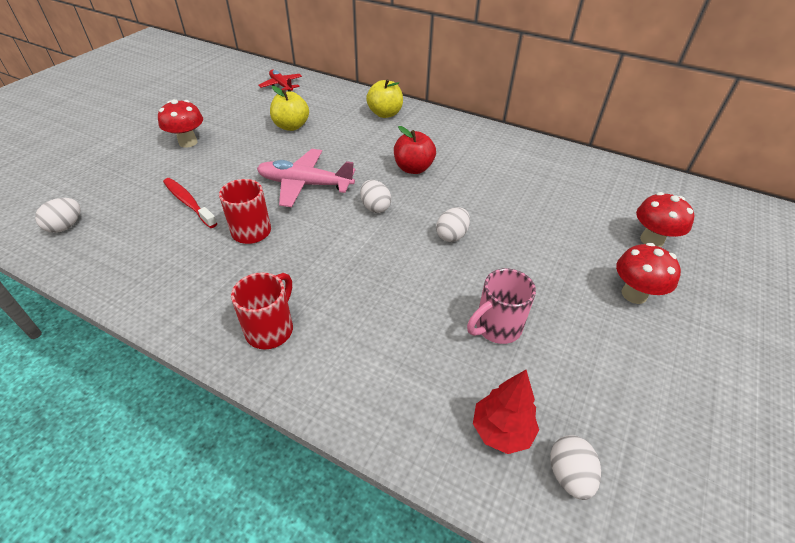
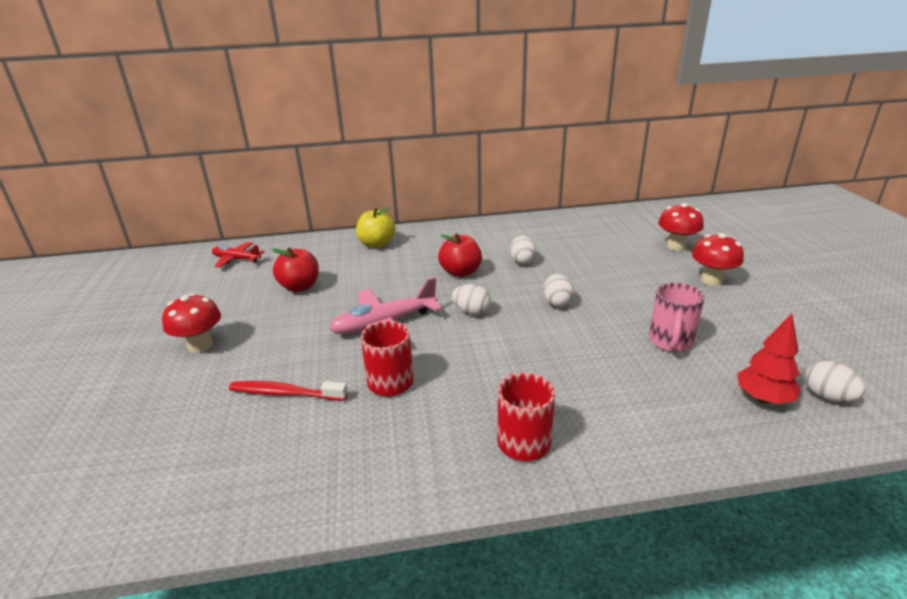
camera: 35 degrees left, 15 degrees down
(66, 226) = (158, 491): white egg -> white egg (522, 261)
(291, 126) = (300, 287): yellow apple -> red apple

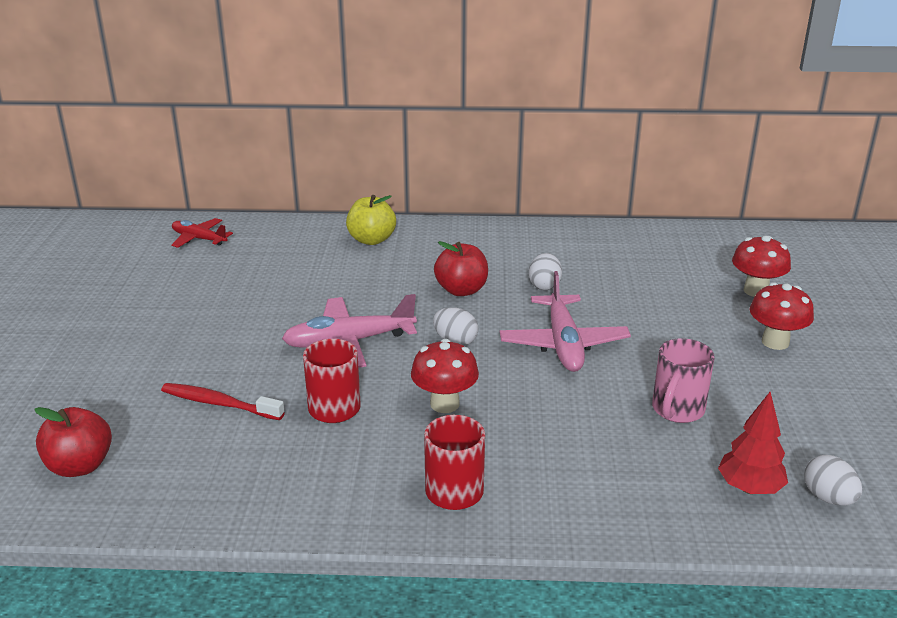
camera: 10 degrees right, 0 degrees up
(200, 345) = (140, 338): red mushroom -> red mushroom (444, 404)
(300, 287) = (264, 284): red apple -> red apple (80, 466)
(557, 302) = (563, 344): white egg -> pink plane

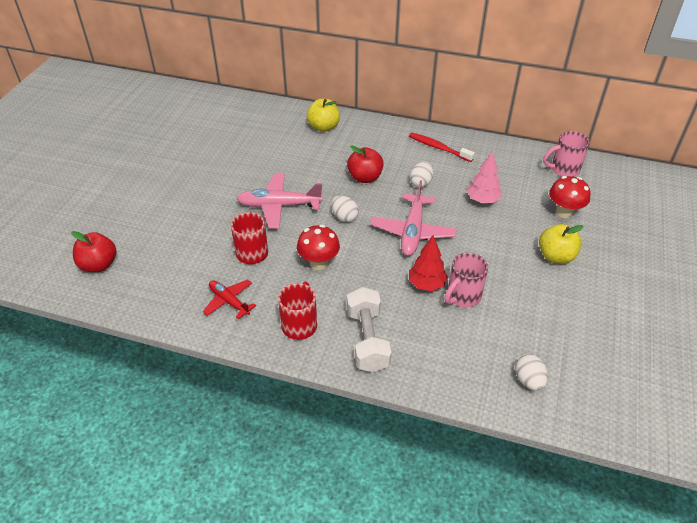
camera: 15 degrees right, 15 degrees up
(199, 239) = (217, 109): red plane -> red plane (229, 301)
(219, 403) = (187, 237): red toothbrush -> red toothbrush (438, 148)
(568, 490) = (367, 340): none -> white dumbbell
(640, 293) = (482, 200): none -> pink tree
(727, 245) = (563, 170): none -> pink mug
(749, 488) = (481, 363): red tree -> red tree (426, 284)
(775, 342) = (556, 256): red mushroom -> yellow apple

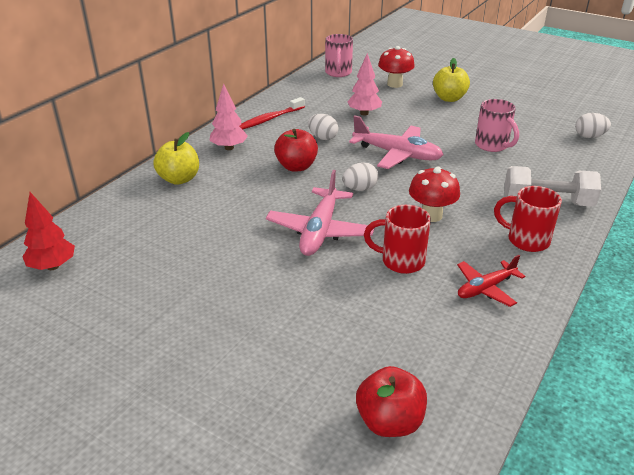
camera: 75 degrees left, 10 degrees down
(379, 138) = (229, 148): none -> pink tree
(426, 284) = (474, 160): red tree -> red tree (53, 266)

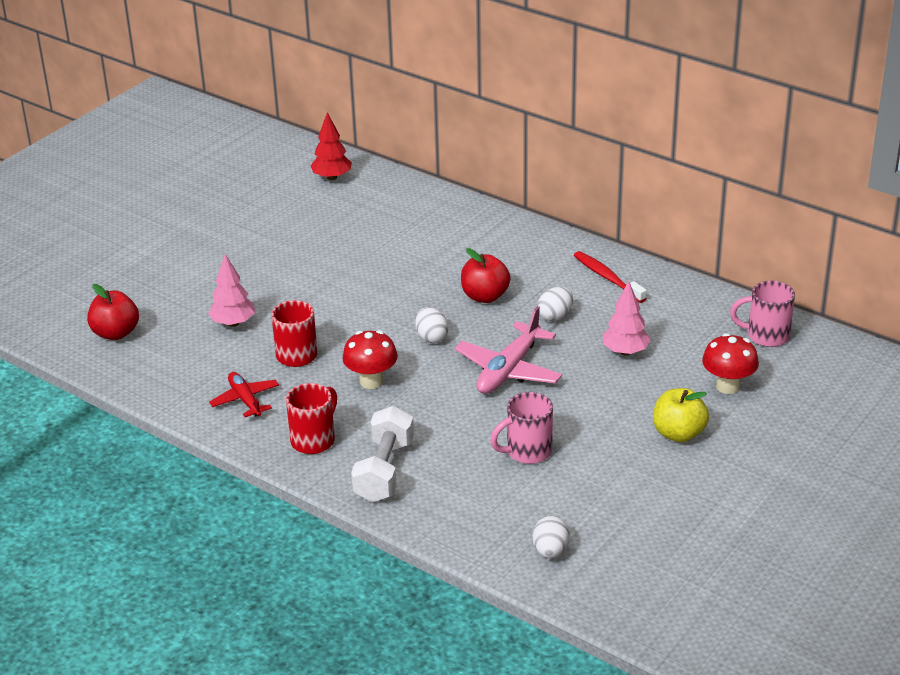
camera: 95 degrees right, 0 degrees up
(179, 179) = (465, 225): yellow apple -> none
(229, 148) = (532, 251): pink tree -> pink tree (233, 323)
(320, 231) = (356, 309): pink plane -> none

